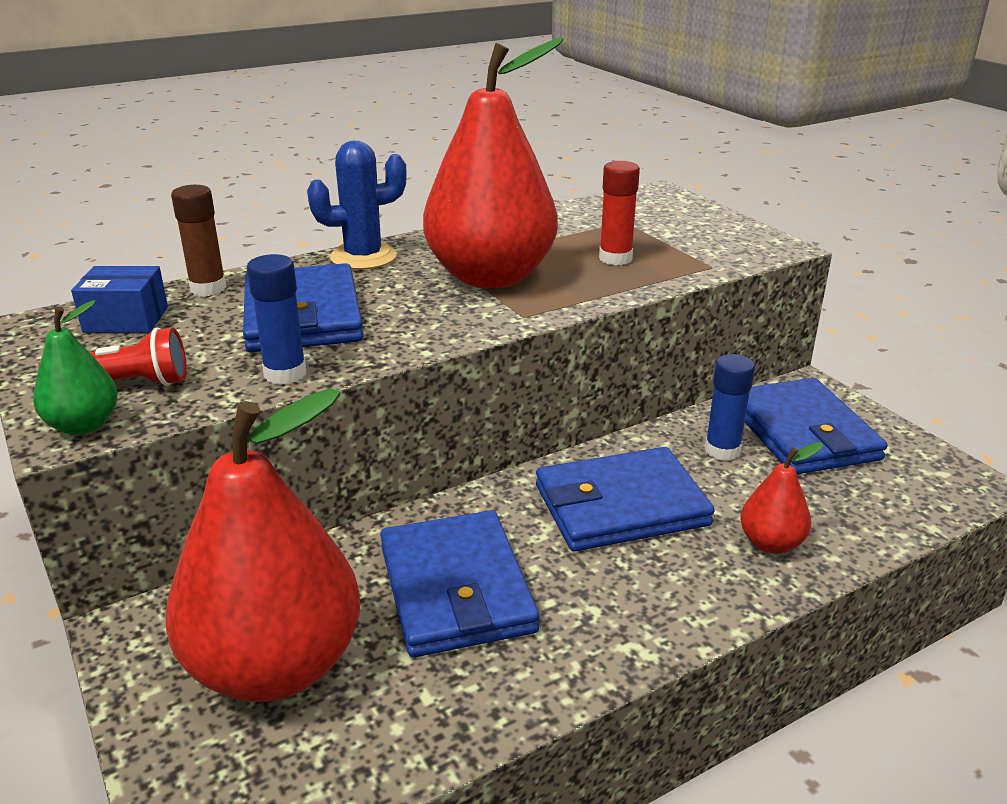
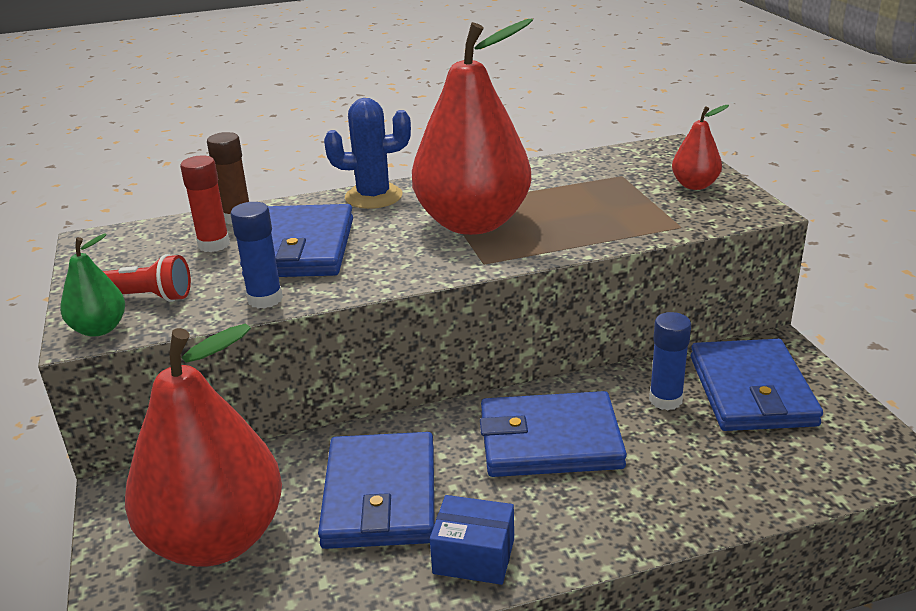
camera: 15 degrees right, 0 degrees up
(126, 319) = (164, 241): blue box -> blue box (474, 556)
(615, 258) = (593, 212): red glue stick -> red glue stick (214, 245)
(771, 543) = (673, 492): red pear -> red pear (695, 185)

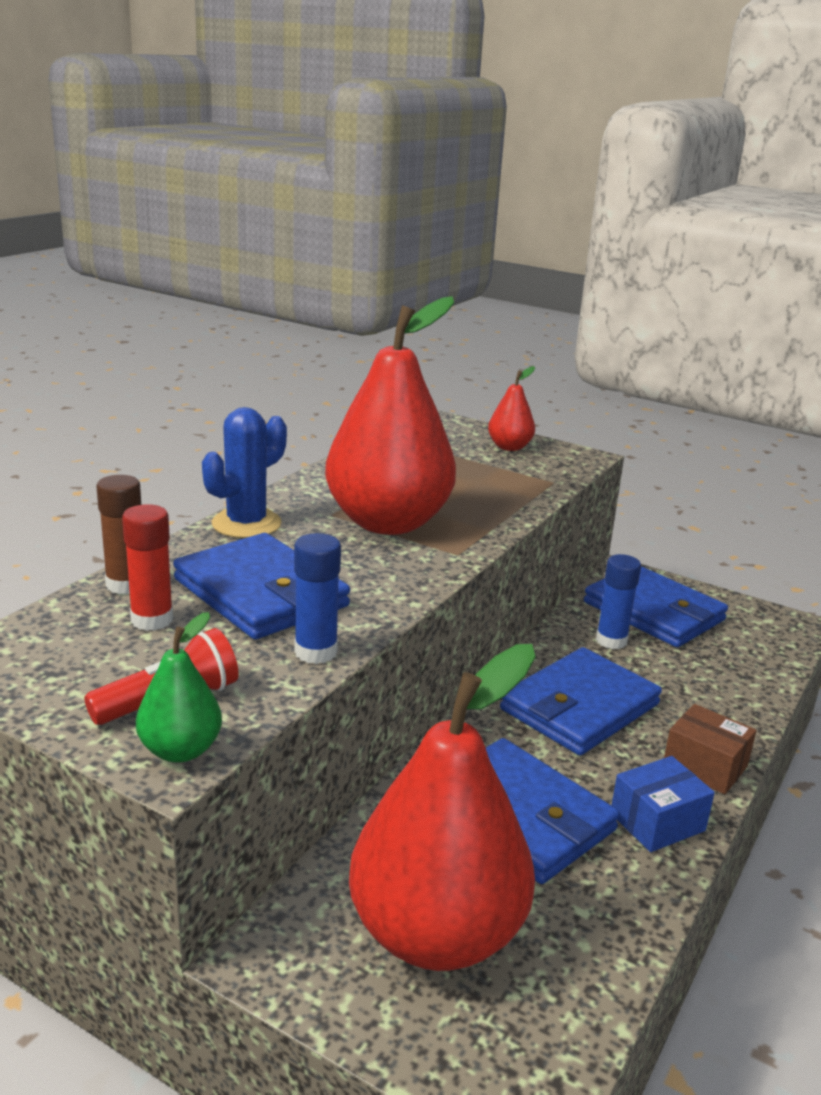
camera: 45 degrees left, 5 degrees down
(585, 537) = (705, 766): none -> brown box

